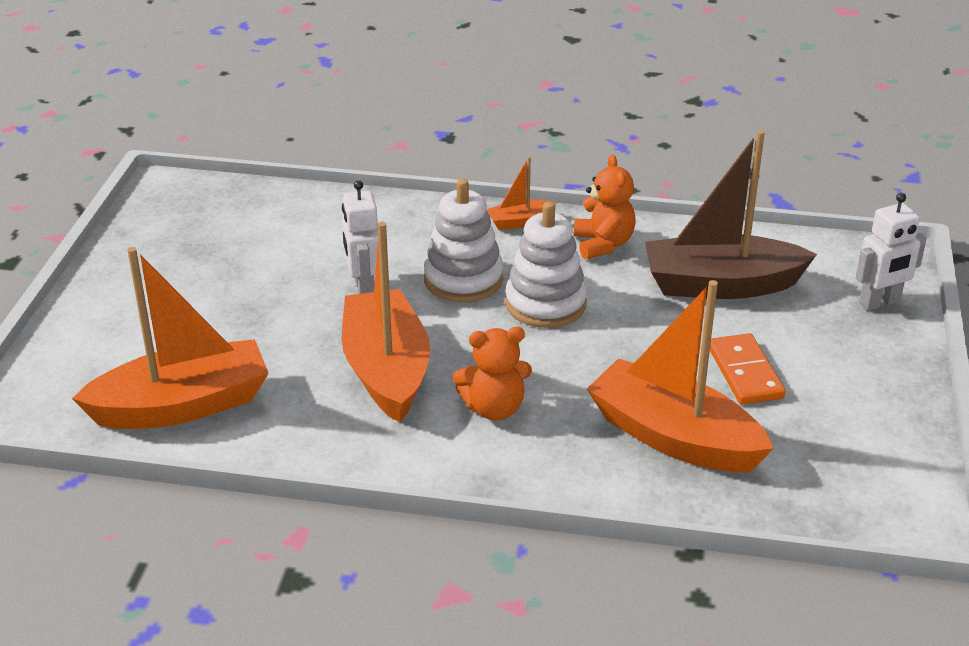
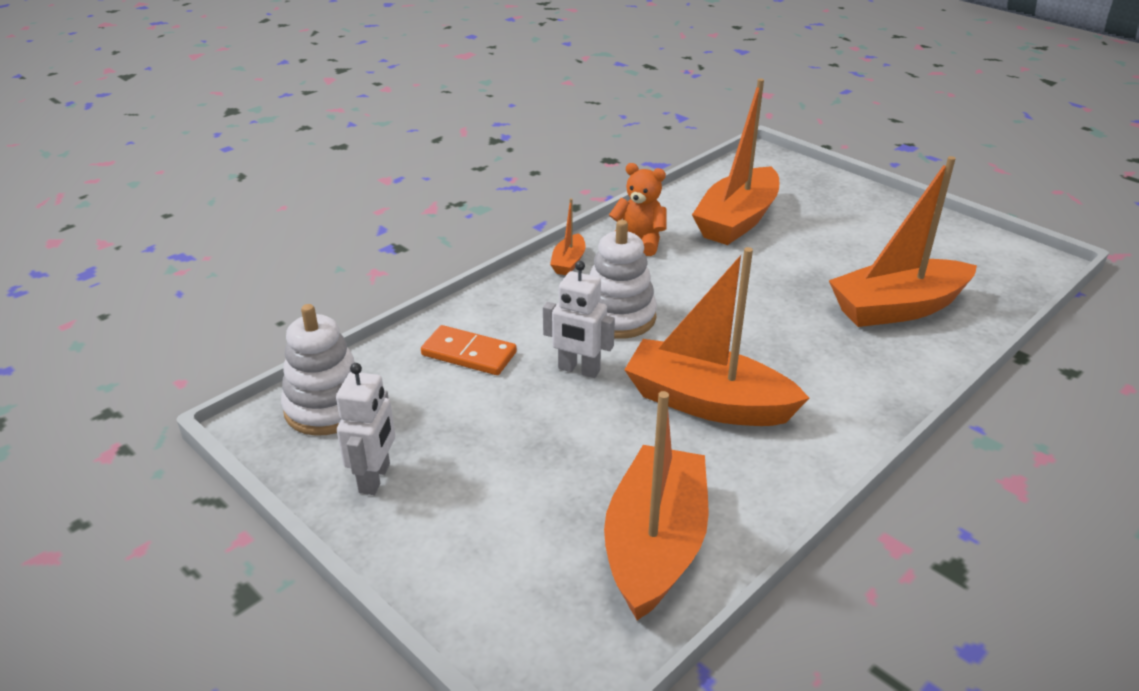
camera: 55 degrees left, 0 degrees up
(494, 408) = (804, 369): orange teddy bear -> none
(545, 304) = (689, 294): white stacking toy -> white stacking toy (327, 408)
(721, 285) = (737, 220): brown boat -> orange boat
(745, 373) = (845, 253): orange domino -> orange domino (469, 354)
(880, 303) = (810, 180): white robot -> white robot (375, 478)

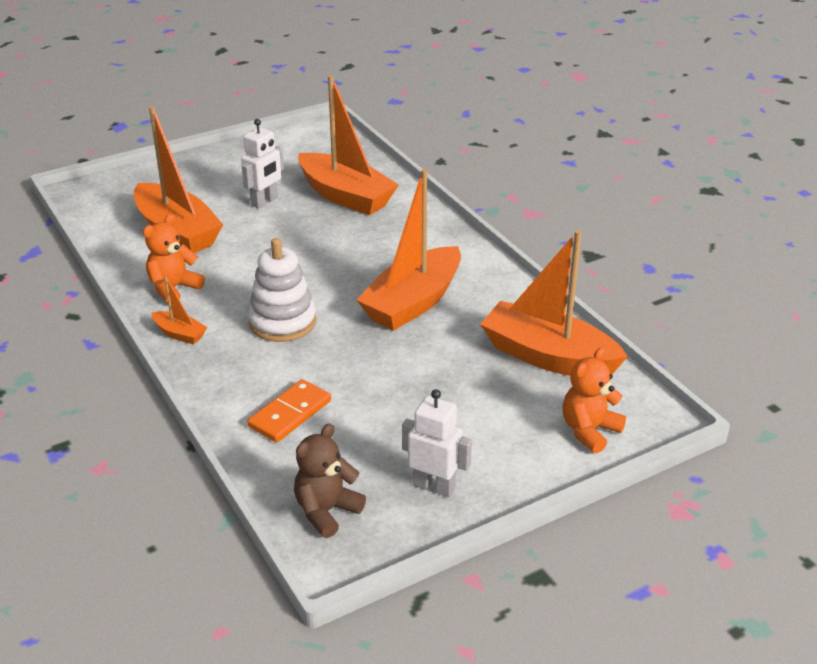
camera: 75 degrees left, 0 degrees up
(327, 408) = (326, 511): white stacking toy -> brown teddy bear
(509, 609) = (589, 431): none -> orange teddy bear
(578, 370) = (344, 356): white robot -> white robot (264, 201)
(897, 308) = (345, 196): orange boat -> orange boat turned 45 degrees counterclockwise

